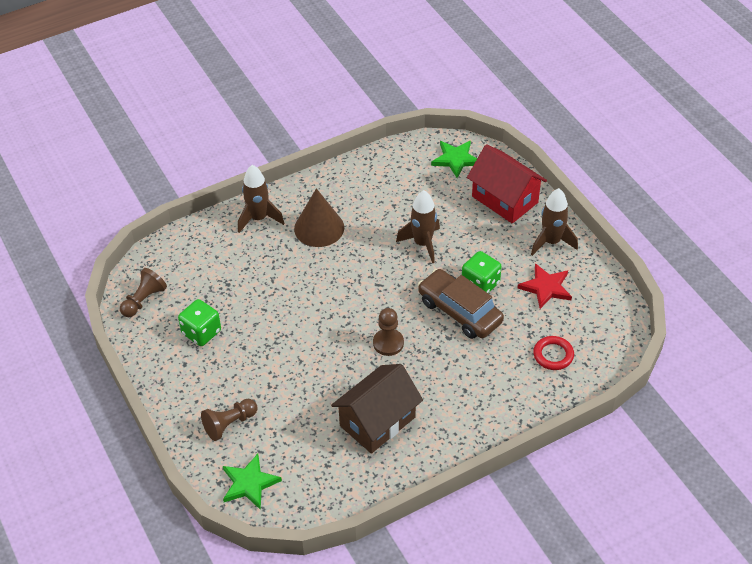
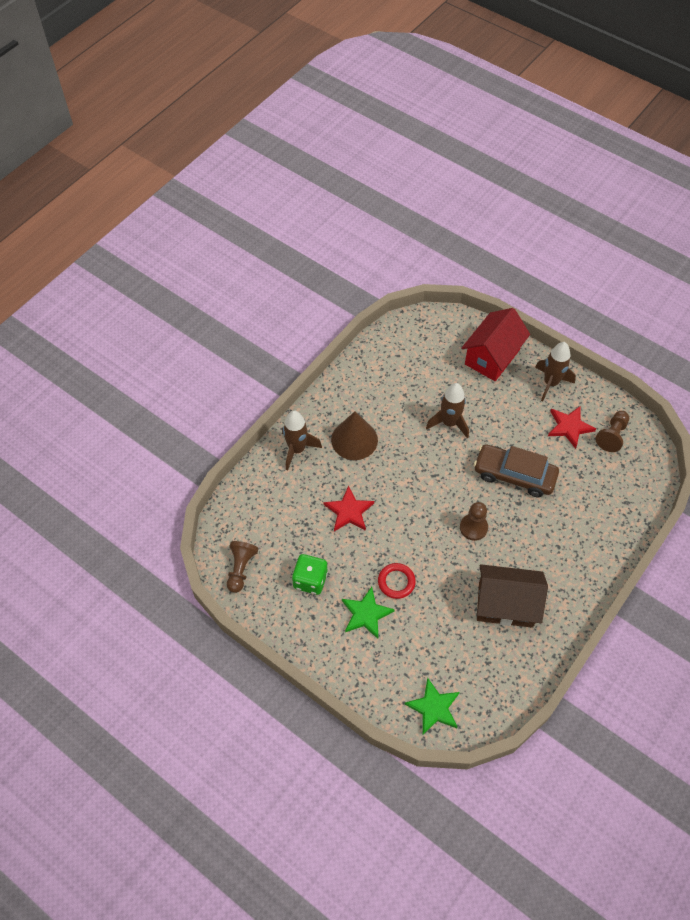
camera: 25 degrees left, 10 degrees up
(229, 424) = (385, 658): brown pawn -> brown pawn (612, 435)
(275, 287) = (349, 511): none -> red star
(377, 421) = (505, 604): brown house -> brown house turned 75 degrees clockwise
(456, 159) = (432, 333): green star -> green star (366, 614)
(480, 284) = (516, 443): green dice -> none
(504, 199) = (492, 357): red house -> red house turned 75 degrees counterclockwise
(553, 355) = (608, 487): red ring -> red ring (396, 582)

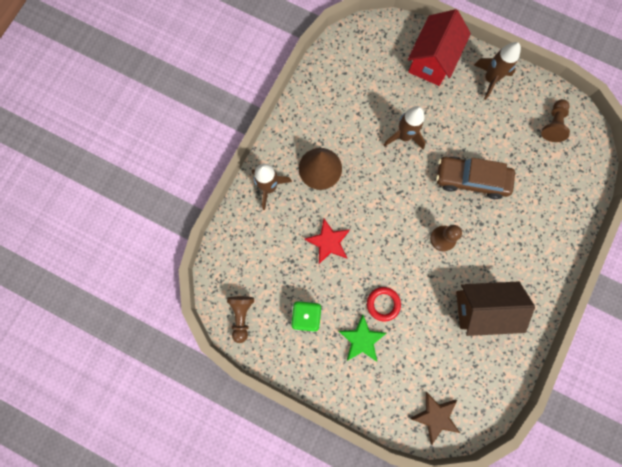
camera: 10 degrees left, 20 degrees up
(434, 708) = (436, 416): green star -> brown star
(569, 427) = (513, 122): red star -> none

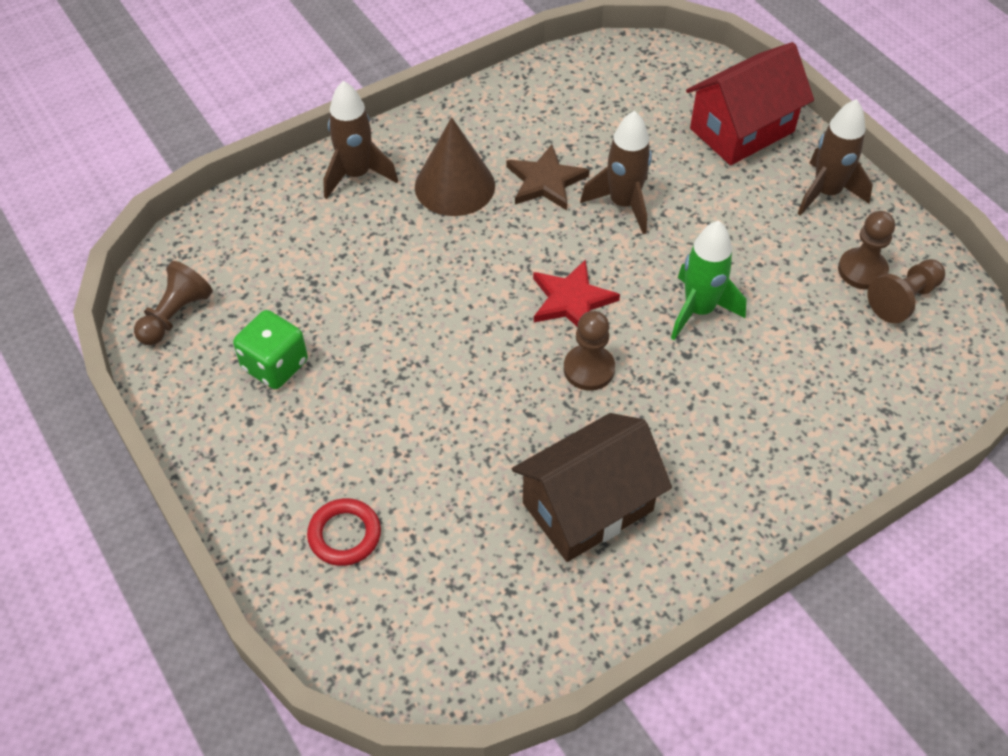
camera: 30 degrees right, 25 degrees down
(328, 242) = (392, 284): red star -> red star (571, 300)
(361, 339) = (338, 444): green star -> none
(383, 304) = (415, 412): red ring -> red ring (344, 535)
(436, 416) = (376, 633): brown star -> brown star (545, 181)
(471, 179) = (699, 310): brown car -> green rocket
(482, 308) = (587, 506): brown house -> brown house turned 60 degrees counterclockwise
(528, 117) = (862, 270): none -> brown pawn

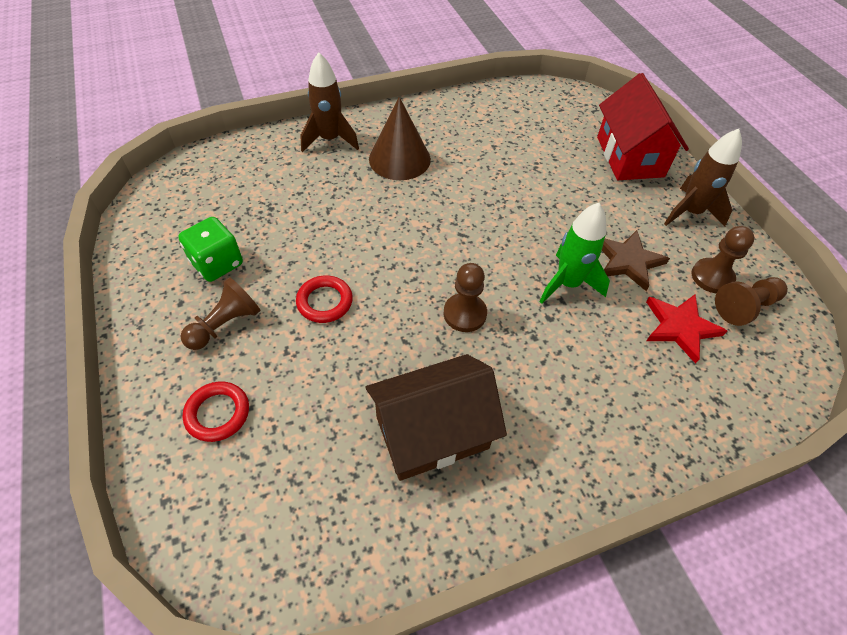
camera: 10 degrees right, 0 degrees up
(175, 315) = (159, 213): brown pawn -> brown pawn (225, 324)
(421, 386) = (324, 302): none -> red ring
(545, 181) = (469, 167): brown star -> brown star (628, 261)
(571, 300) = (465, 257): red star -> red star (680, 327)
(623, 204) = (525, 193): brown rocket -> none
(742, 130) = (630, 156): red house -> red house turned 75 degrees counterclockwise

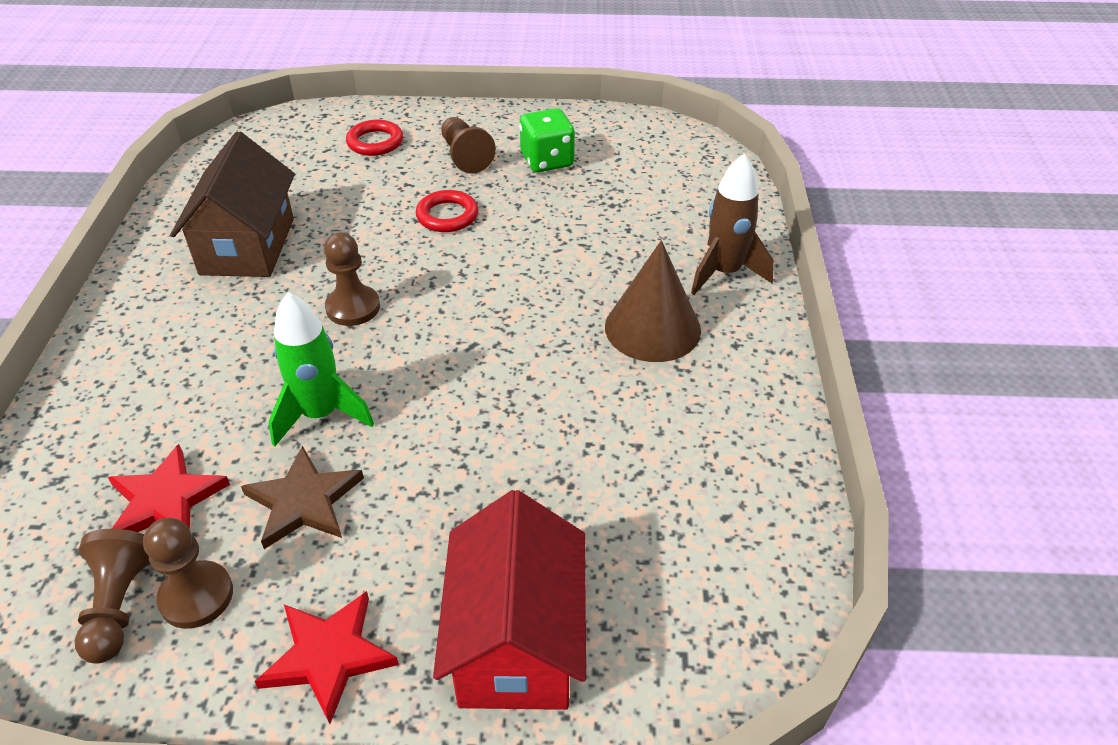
camera: 115 degrees right, 10 degrees down
(630, 156) = (516, 641): red house -> red house turned 75 degrees clockwise
(690, 212) = (328, 656): brown rocket -> red star

